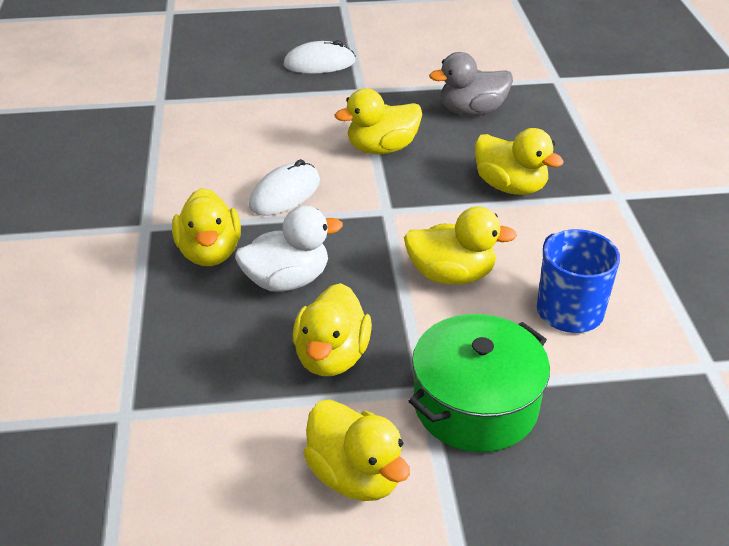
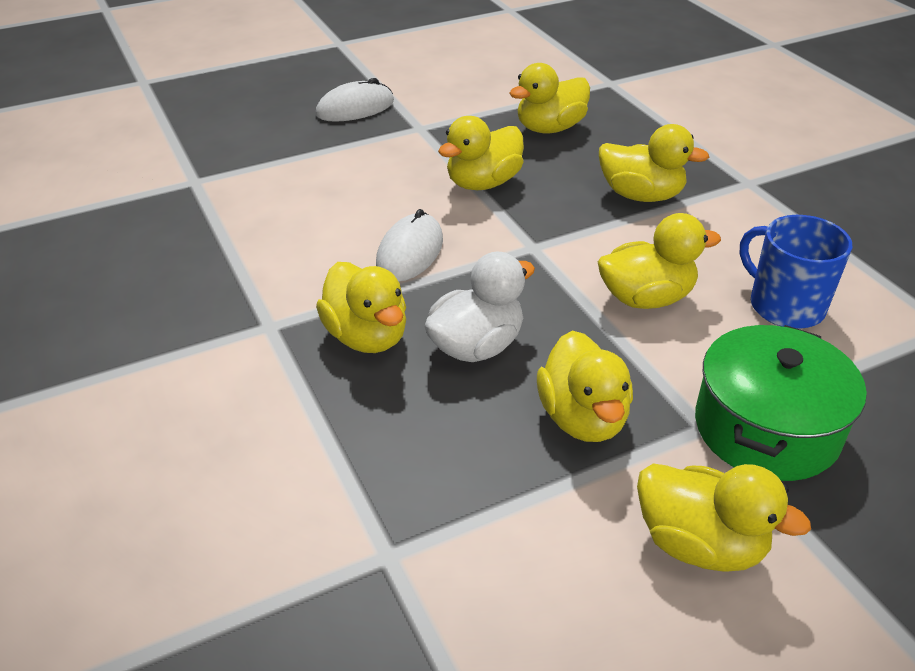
camera: 20 degrees left, 0 degrees up
(471, 111) = (550, 128): grey duck -> yellow duck

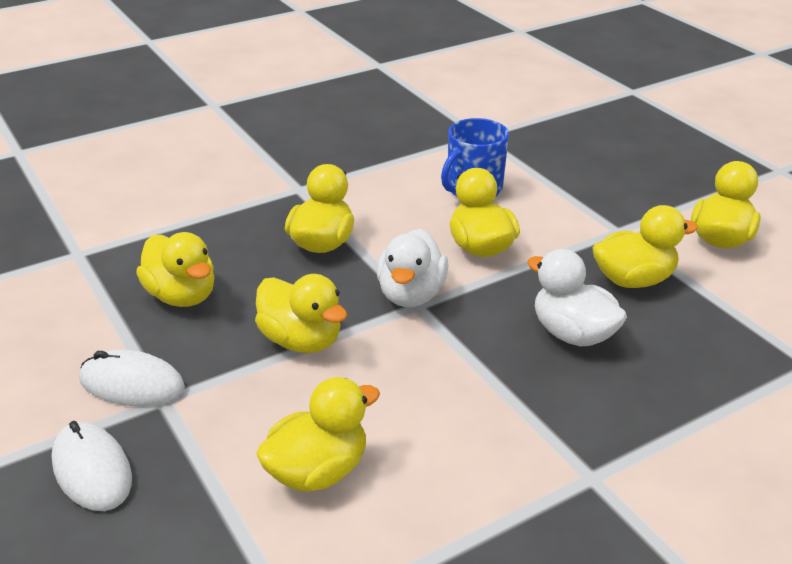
camera: 95 degrees left, 5 degrees down
(366, 337) = (583, 402): yellow duck -> yellow duck (317, 471)
(410, 252) = (441, 385): white mouse -> white mouse (132, 384)
(551, 244) = (411, 295): none -> white duck
(766, 428) = (607, 208): green pot -> none

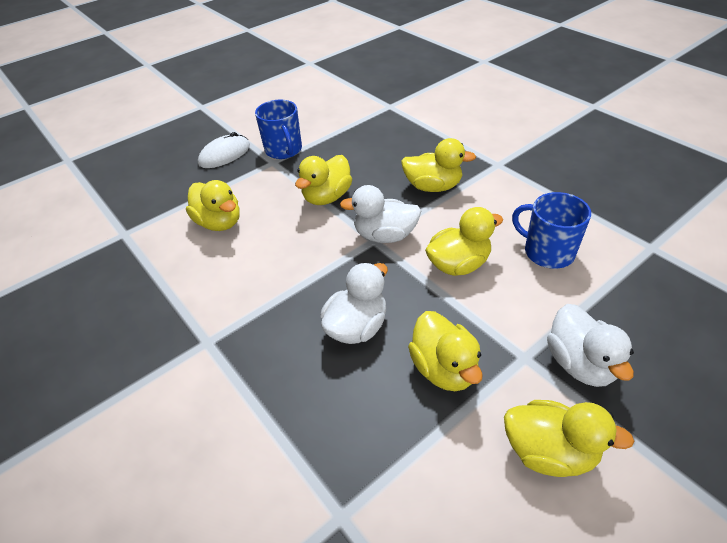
camera: 85 degrees right, 10 degrees up
(132, 384) = (284, 150): white mouse -> blue mug
(182, 296) = (360, 147): yellow duck -> none
(625, 204) = (580, 363): none -> white duck

